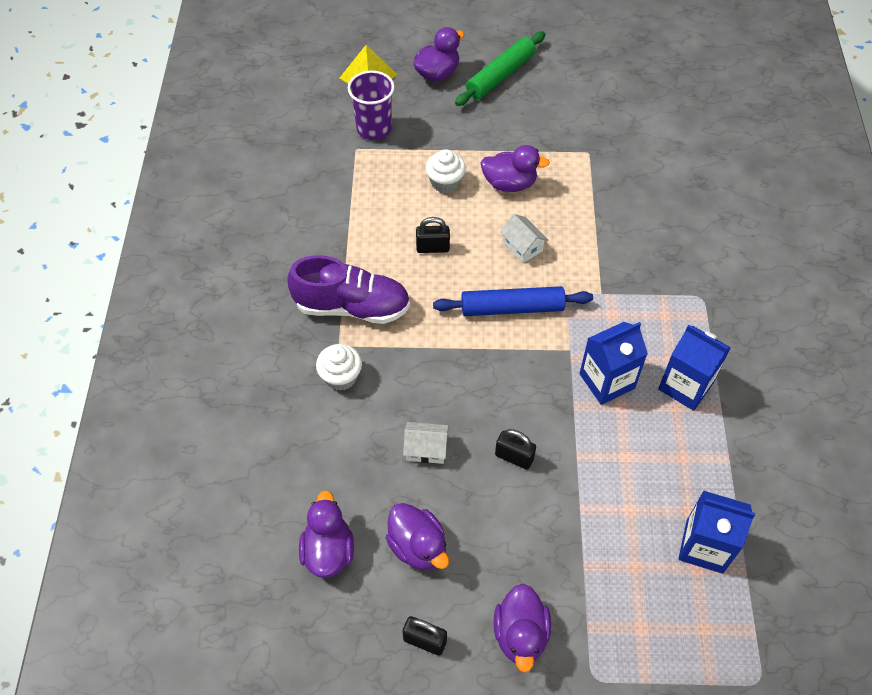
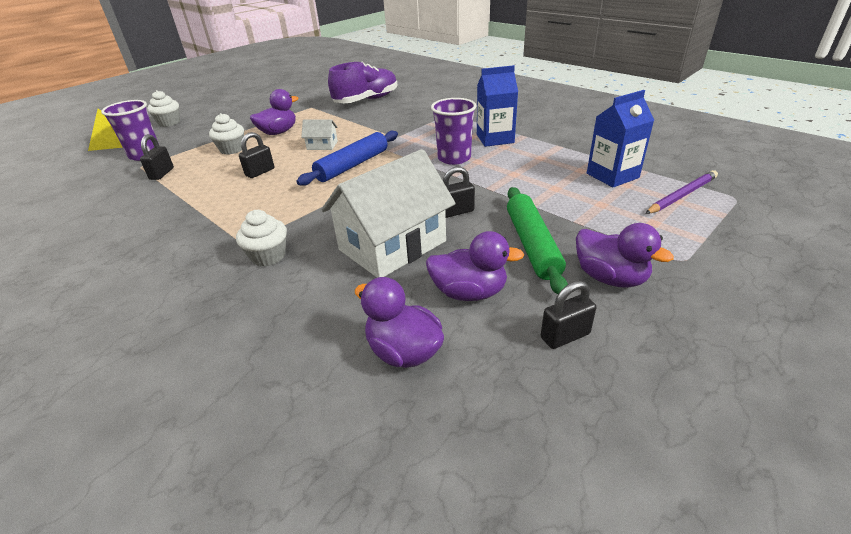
camera: 45 degrees left, 20 degrees down
(352, 307) = (230, 222): purple shoe -> purple shoe (366, 100)
(362, 178) = (162, 174): none -> black padlock
(426, 449) = (392, 245): white house -> white house, size x2.28
(437, 73) = (169, 123): purple duck -> white cupcake
(500, 75) = (216, 109): green rolling pin -> green rolling pin (532, 245)
(607, 381) = (454, 158): blue carton -> purple cup
(719, 630) = (682, 195): none -> purple pencil

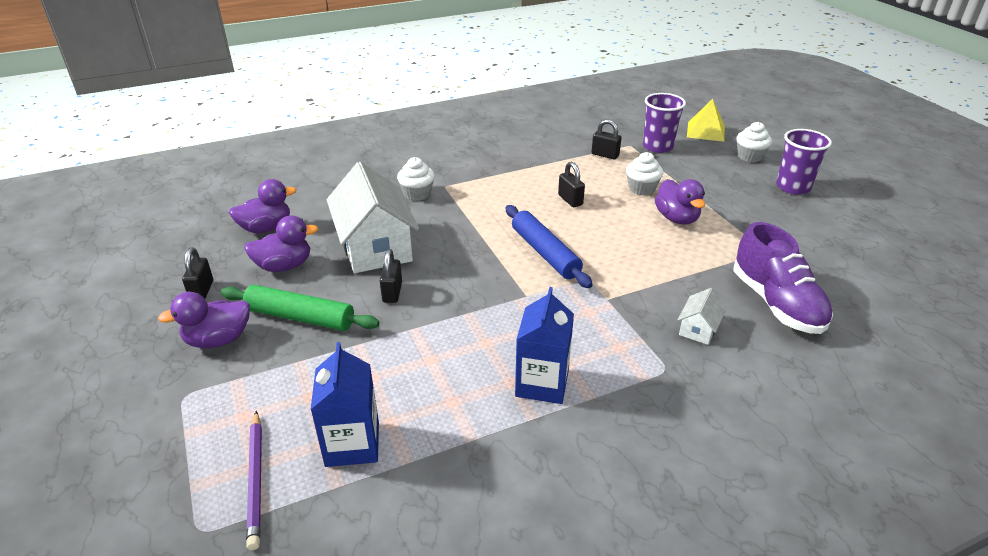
camera: 110 degrees right, 0 degrees up
(322, 145) = (615, 242): white house -> white house (698, 328)
(454, 158) = (508, 327): purple cup -> purple cup (793, 187)
(469, 292) = (284, 266): purple duck -> purple duck turned 135 degrees counterclockwise

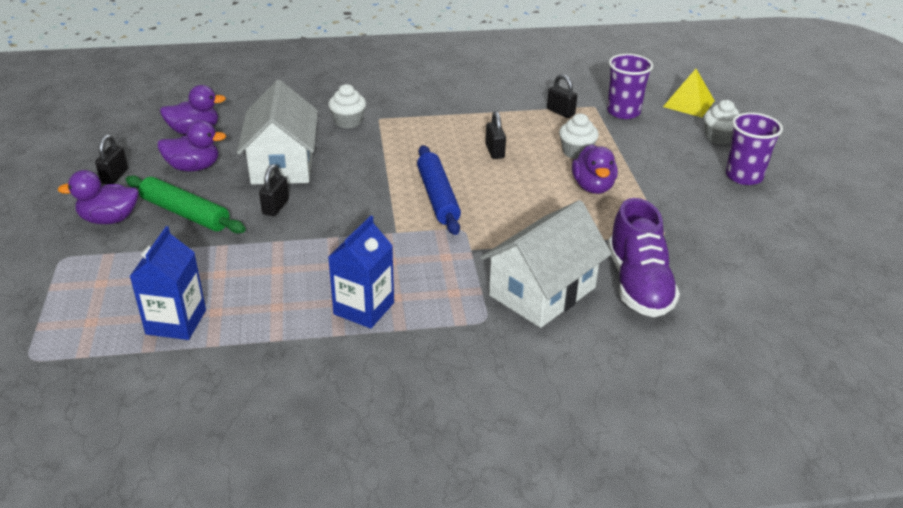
camera: 15 degrees right, 0 degrees up
(256, 479) = (88, 332): purple pencil -> none
(698, 328) = (542, 291): white house -> white house, size x2.28

